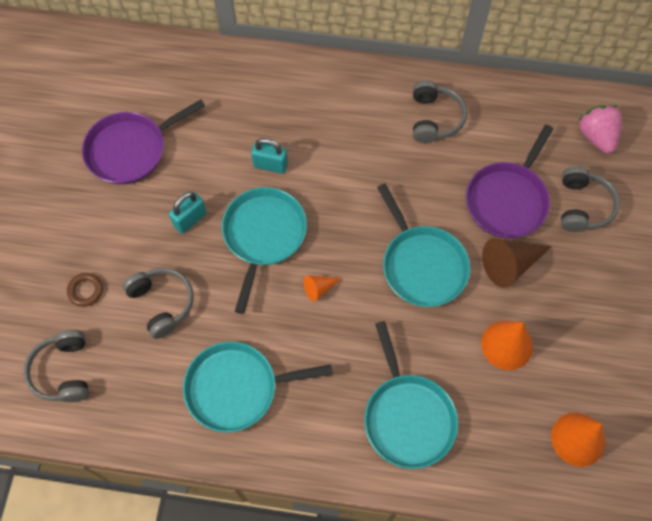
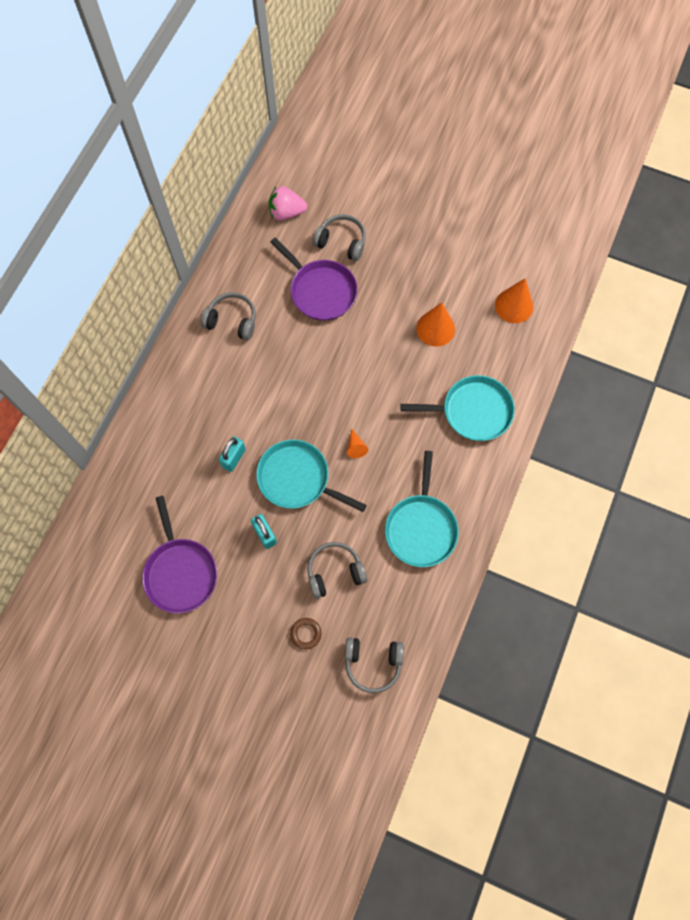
camera: 75 degrees left, 5 degrees up
(422, 265) = (357, 367): turquoise pan -> none
(510, 265) = (374, 306): brown cone -> none

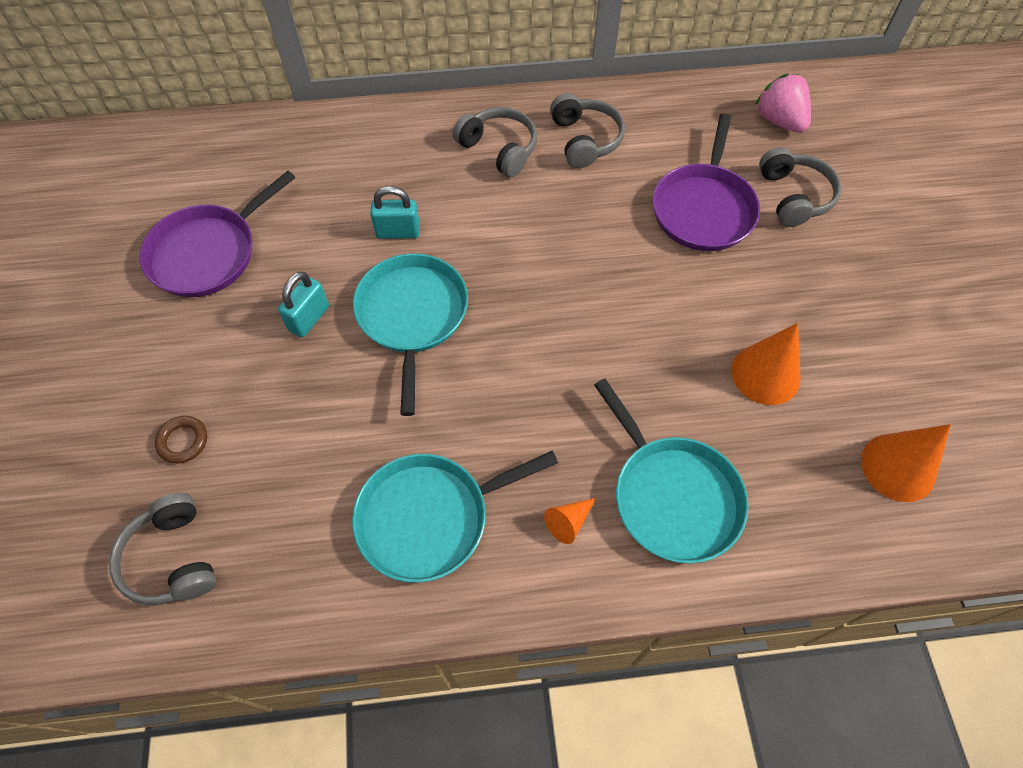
camera: 60 degrees right, 10 degrees down
(334, 572) = (296, 432): grey headphones -> grey headphones (499, 149)
(355, 447) = (504, 363): orange cone -> orange cone (568, 522)

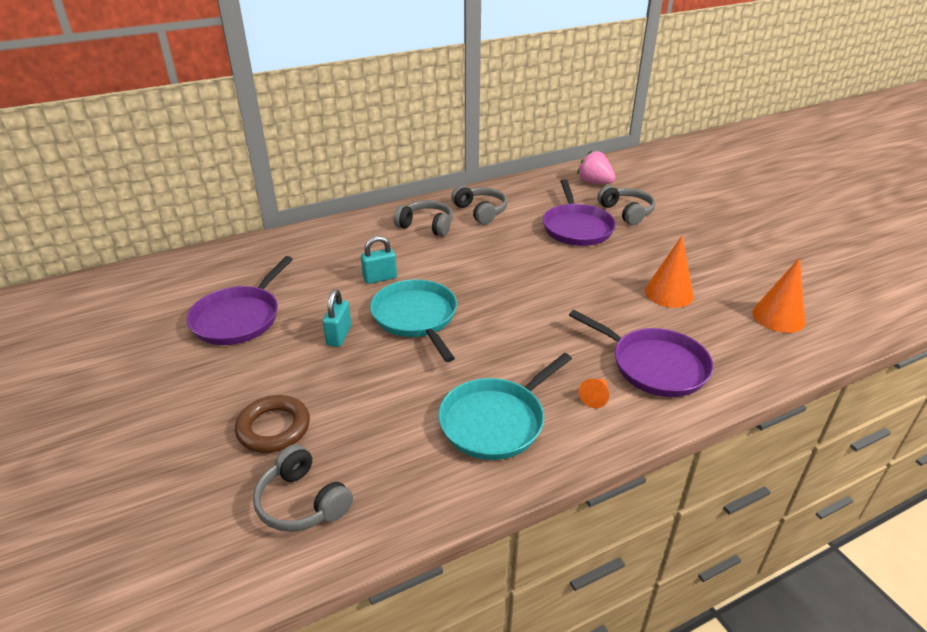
camera: 20 degrees left, 25 degrees down
(183, 441) = (274, 428): brown ring -> brown ring, size x1.69
(672, 496) = (654, 365): turquoise pan -> purple pan

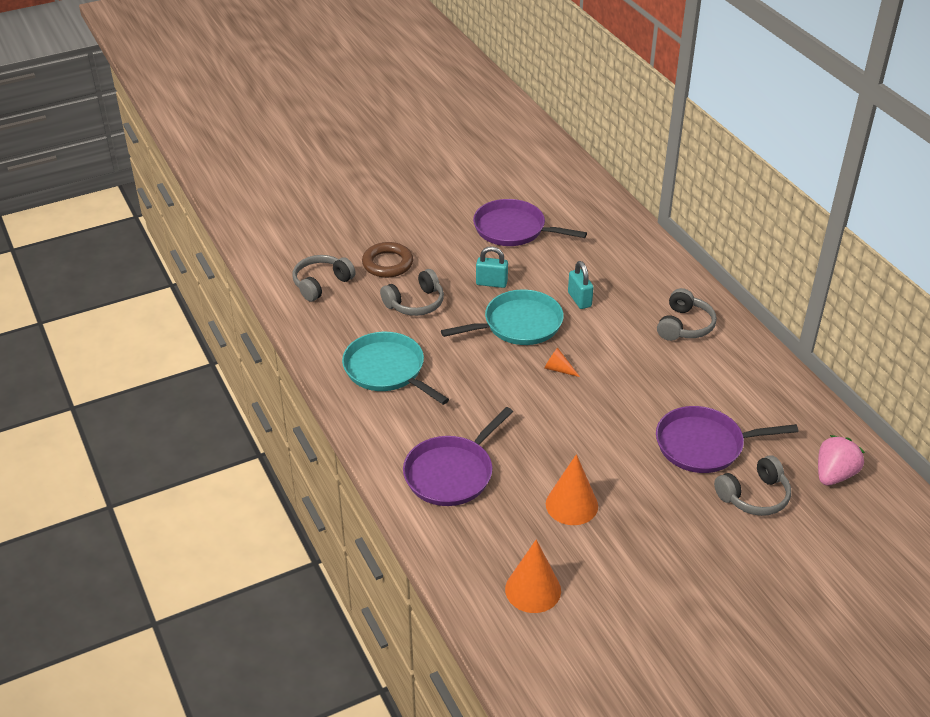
camera: 90 degrees right, 5 degrees up
(480, 211) = (726, 366): grey headphones -> grey headphones (415, 303)
(596, 397) = (411, 429): orange cone -> orange cone (558, 369)

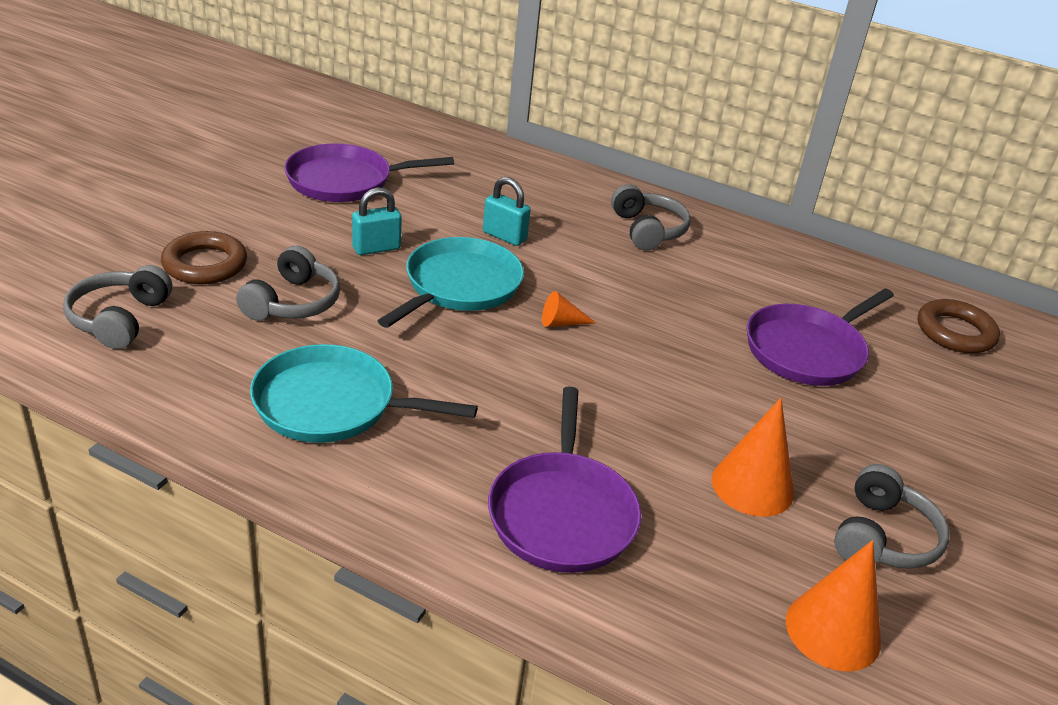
camera: 40 degrees left, 5 degrees down
(754, 496) = (917, 386): grey headphones -> grey headphones (882, 537)
(834, 475) = (955, 332): pink strawberry -> brown ring

